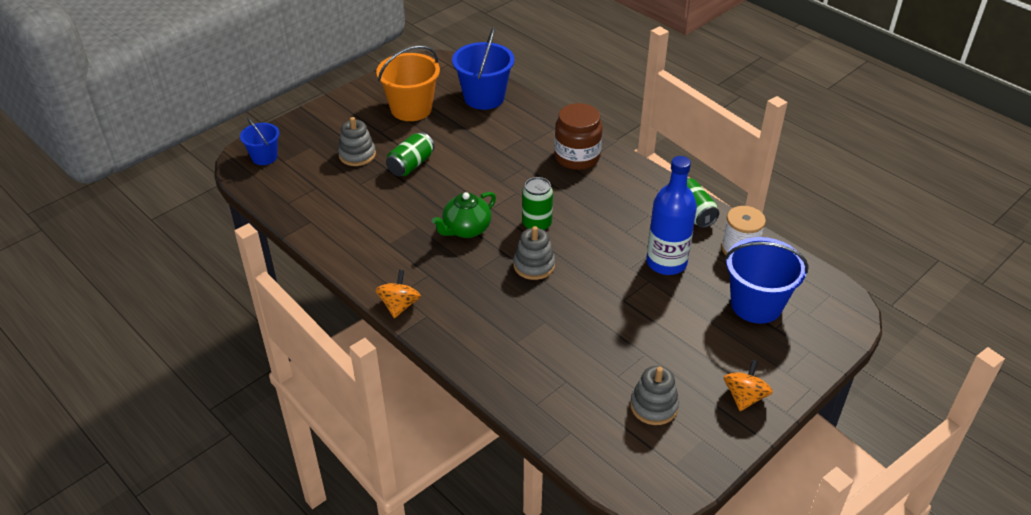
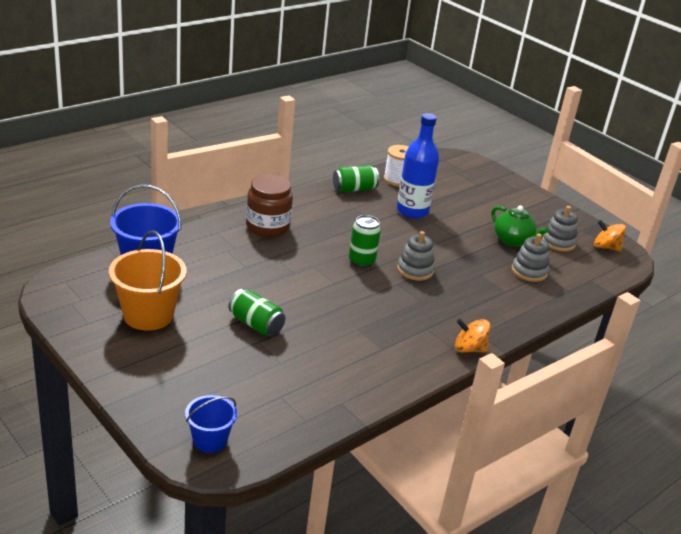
camera: 90 degrees left, 10 degrees down
(357, 155) = (227, 361): grey stacking toy -> grey stacking toy (529, 271)
(466, 229) = (365, 300): green teapot -> green teapot (513, 241)
(744, 397) = (542, 208): orange spinning top -> orange spinning top (606, 247)
(756, 304) = (456, 186): blue bucket -> none

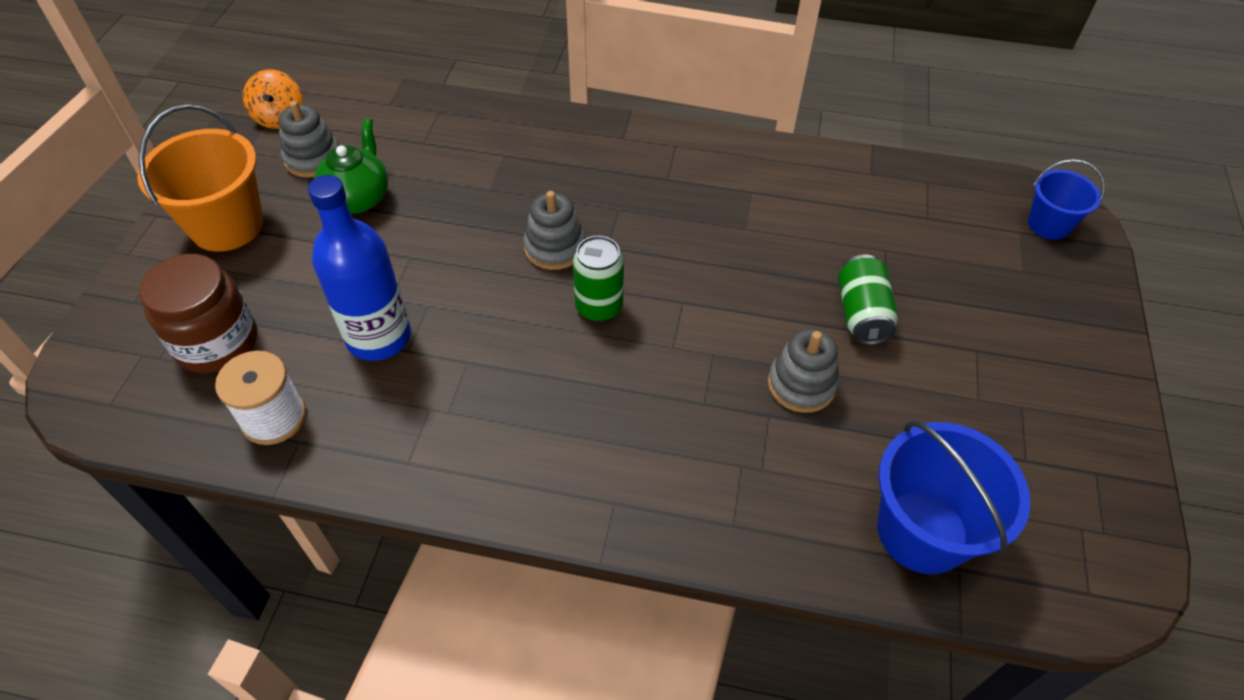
camera: 125 degrees left, 20 degrees up
(148, 315) = (996, 425): orange bucket -> orange bucket (227, 225)
(267, 227) = (639, 472): brown jar -> brown jar (217, 342)
(354, 189) = (376, 452): green can -> none
(469, 349) = (661, 134): orange spinning top -> none
(529, 271) = (430, 154): grey stacking toy -> grey stacking toy (801, 384)

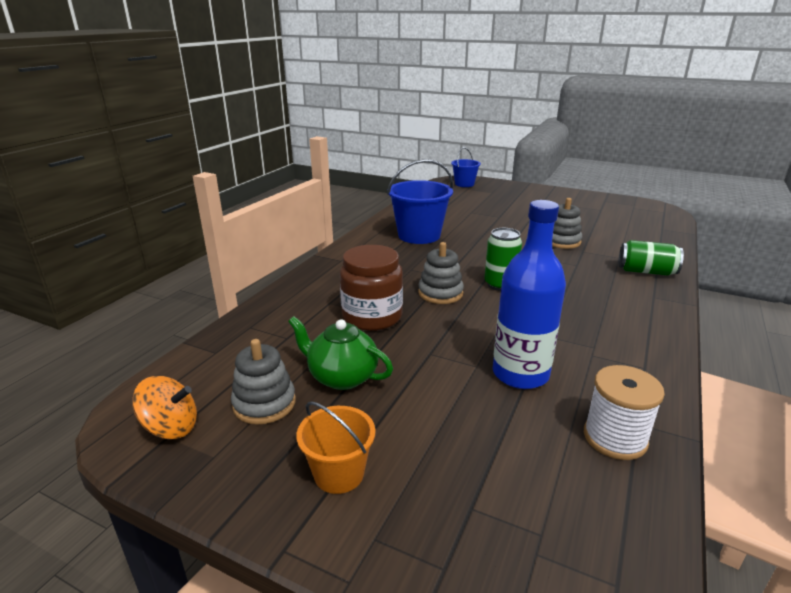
camera: 75 degrees left, 25 degrees down
(217, 342) = (521, 480): brown jar -> brown jar (372, 317)
(227, 225) = (339, 473): orange bucket -> orange bucket, size x0.59
(862, 314) = (514, 223): green can -> green can (646, 271)
(922, 531) = (645, 232): blue bucket -> blue bucket (419, 235)

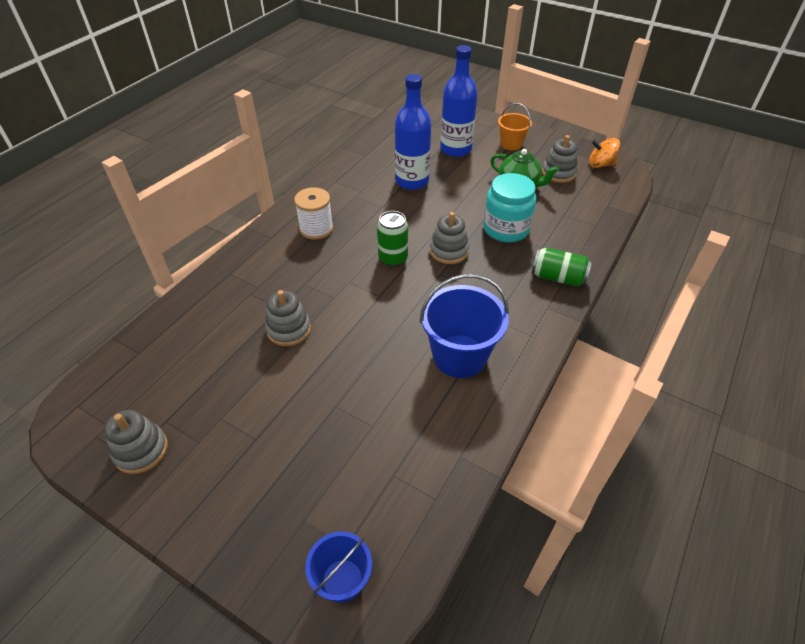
camera: 175 degrees left, 20 degrees up
(372, 317) = (506, 229): brown jar -> turquoise jar
(461, 449) = (455, 149): none -> blue bottle
(600, 202) = (141, 450): none -> grey stacking toy
(615, 438) = (381, 150): white spool -> white spool (316, 229)
(646, 271) = (245, 269): green can -> green can (558, 277)

